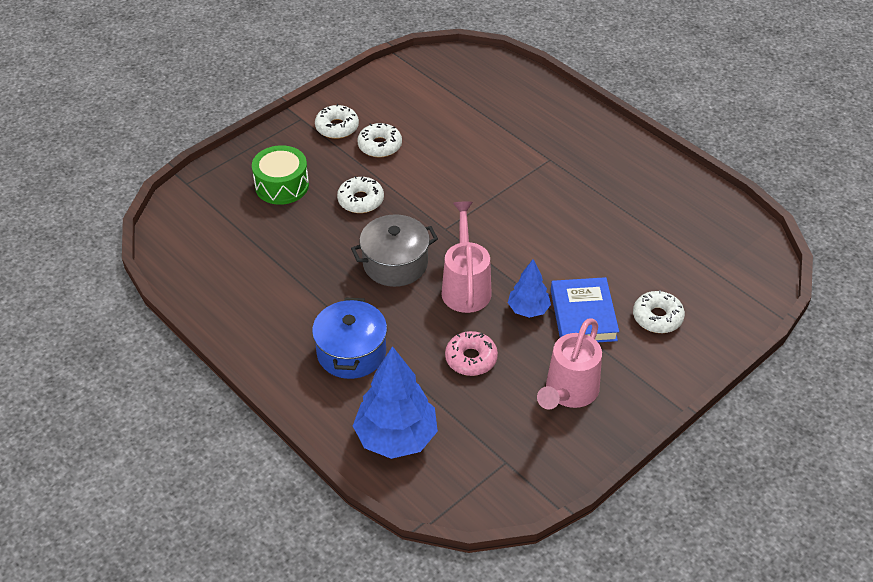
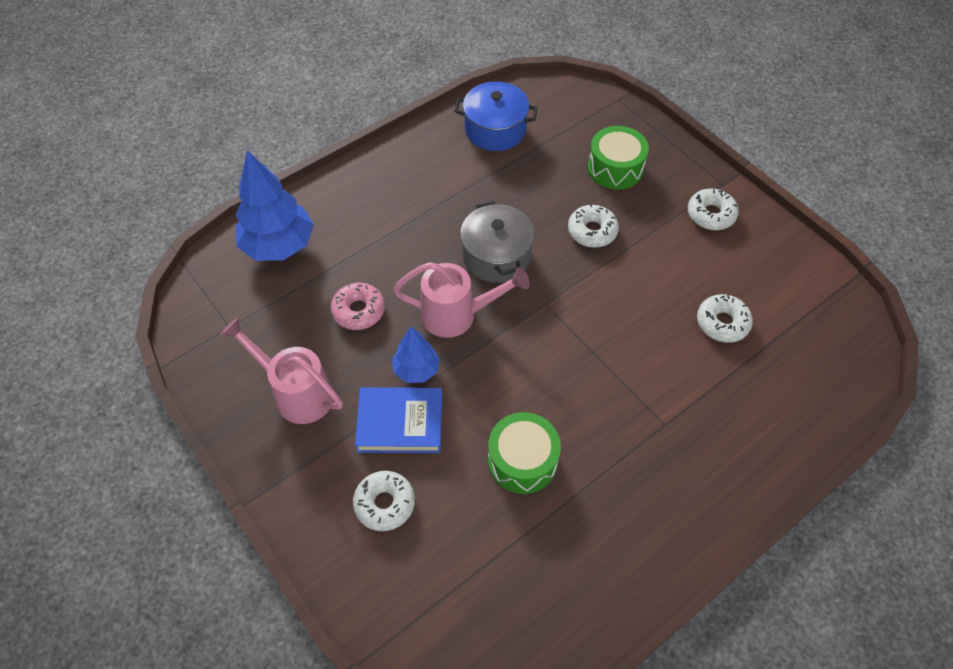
camera: 95 degrees right, 10 degrees up
(351, 352) = (384, 217): blue pot -> blue pot (495, 130)
(379, 146) = (681, 251): white donut -> white donut (722, 323)
(599, 237) = (522, 460): none -> green drum

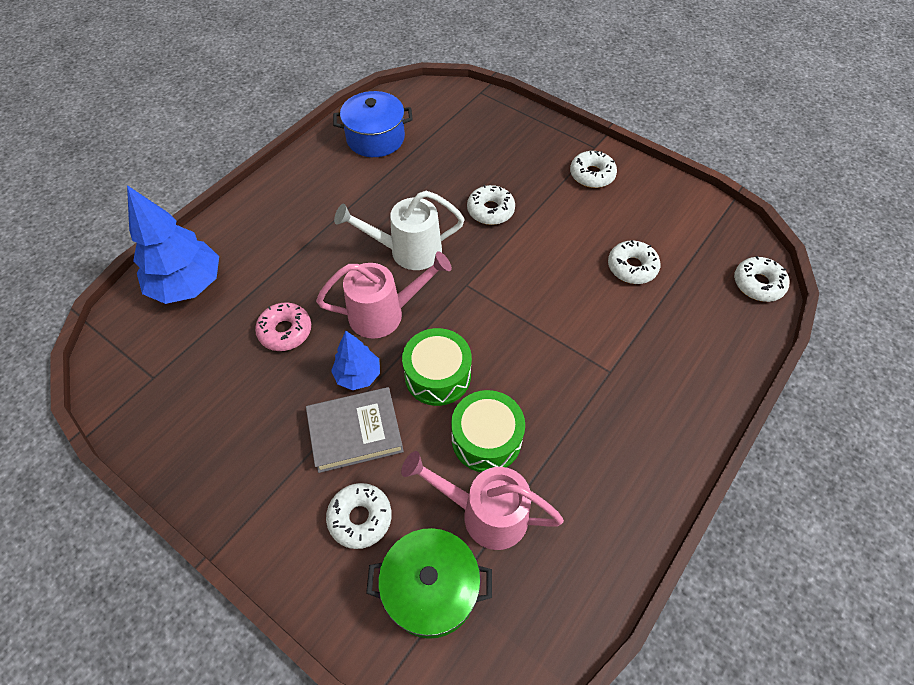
camera: 15 degrees left, 0 degrees up
(297, 393) = (241, 427): pink watering can -> pink watering can (485, 513)
(400, 423) = (355, 432): blue book -> grey book
(432, 584) = (431, 589): none -> green pot
(496, 256) = (407, 251): grey pot -> white watering can
(615, 168) = (495, 151): green drum -> green drum (437, 375)
(853, 370) = (758, 284): none -> white donut

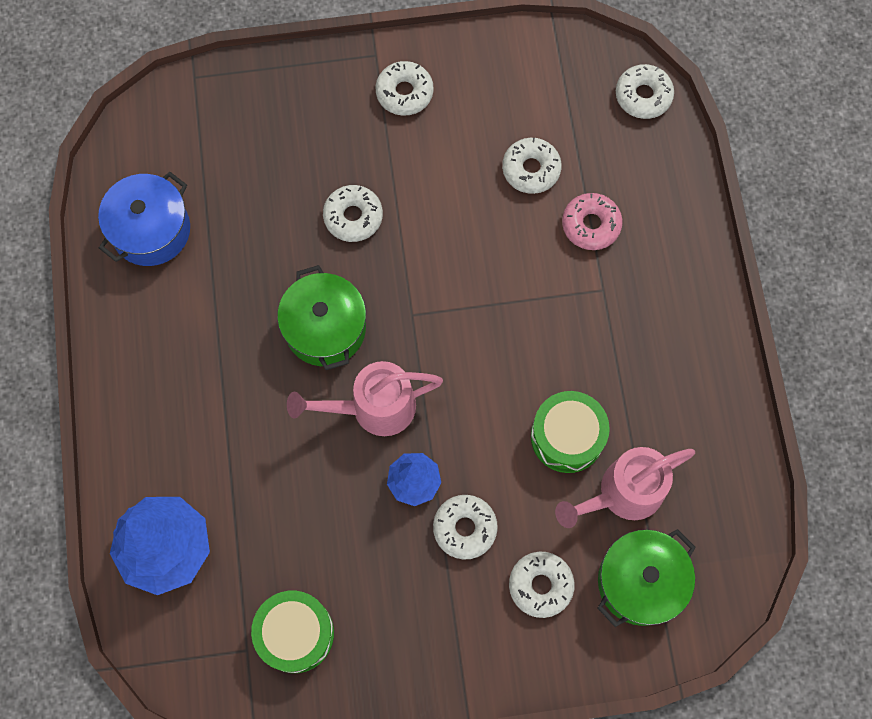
camera: 45 degrees left, 15 degrees up
(285, 331) = (308, 504): pink donut -> pink donut (591, 225)
(355, 432) = (465, 528): grey book -> white donut
(384, 314) = (373, 408): pink watering can -> pink watering can turned 135 degrees counterclockwise
(407, 251) = (325, 328): white watering can -> green pot
(437, 375) = (476, 420): green drum -> green drum (295, 633)

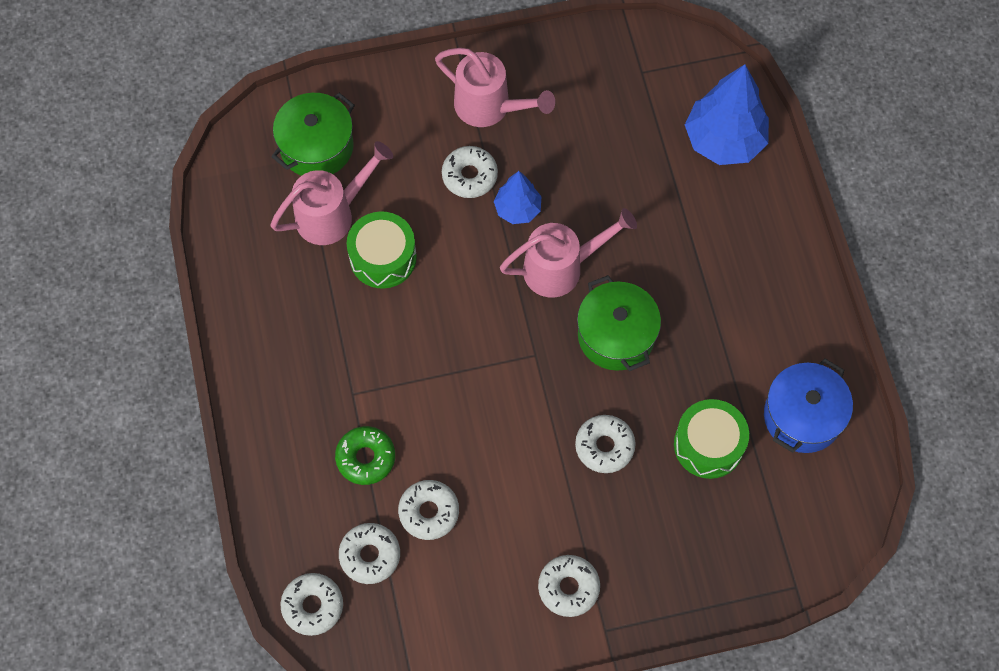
camera: 175 degrees right, 5 degrees down
(295, 633) = (603, 87): green drum -> green drum (708, 445)
(434, 617) = (489, 107): none -> pink watering can
(540, 585) = (401, 137): white donut -> white donut (370, 555)
(591, 225) = (366, 458): pink donut -> green donut

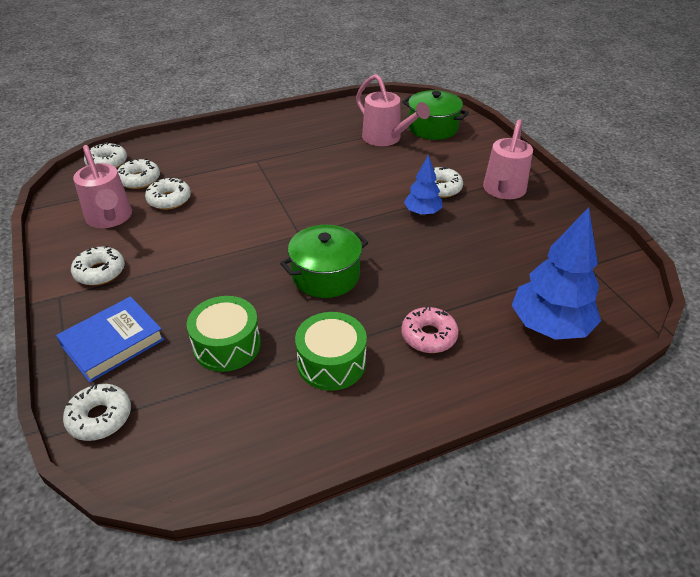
camera: 80 degrees right, 25 degrees down
(366, 458) = (210, 170): green donut -> none
(383, 257) = (360, 160): green drum -> green drum (331, 362)
(561, 268) = (379, 239): pink watering can -> pink watering can (110, 218)
(604, 446) = (223, 279): white donut -> white donut (100, 417)
(689, 560) = (113, 342): none -> blue book
(721, 252) = (428, 336): none -> pink donut
(802, 416) = (262, 417): blue pot -> none

